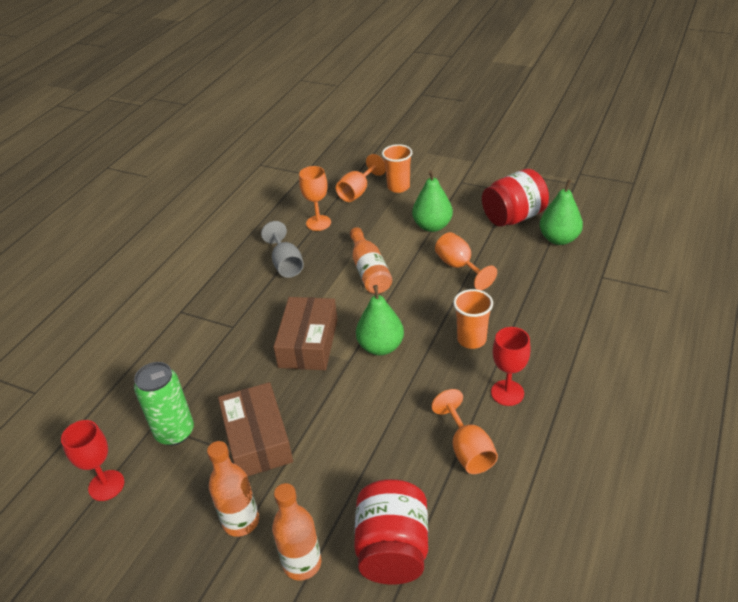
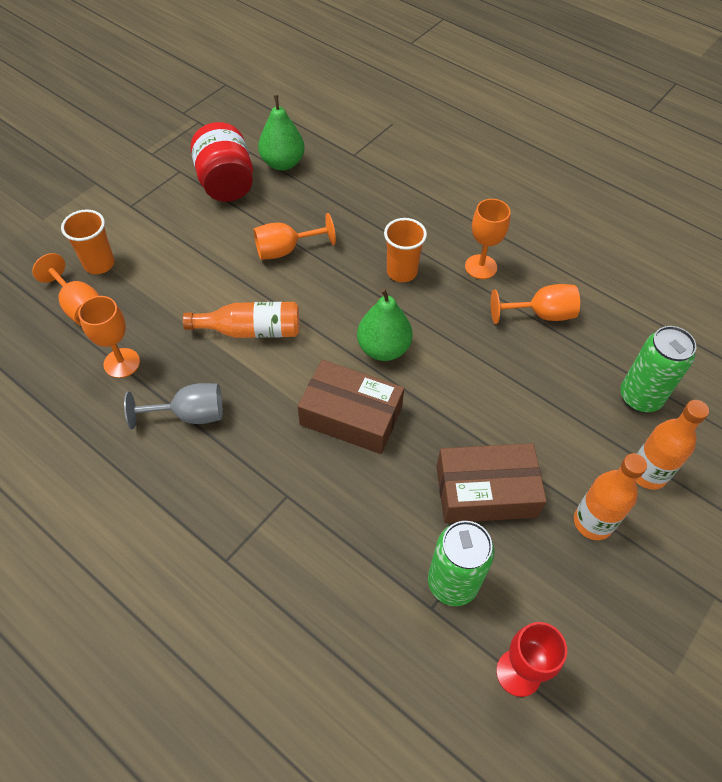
camera: 80 degrees left, 15 degrees up
(393, 549) = (640, 397): red jar -> green can
(432, 226) = (200, 253): green pear -> none
(507, 393) = (480, 267): red goblet -> orange goblet

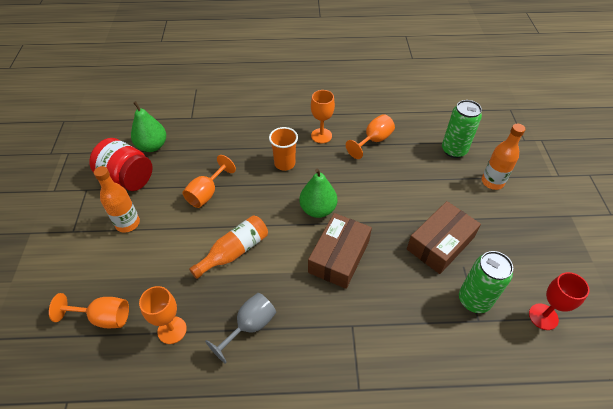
camera: 40 degrees left, 5 degrees down
(99, 264) = (89, 281): orange cup -> none
(351, 415) = (339, 256): brown box -> brown box turned 45 degrees counterclockwise
(592, 522) = (496, 221): orange bottle -> orange bottle (128, 223)

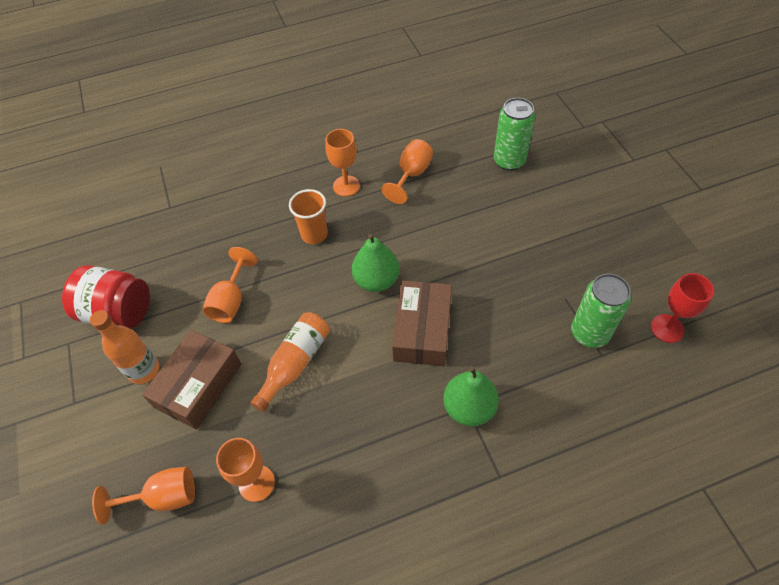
camera: 15 degrees left, 5 degrees up
(152, 146) = (133, 259): green pear -> green pear (469, 408)
(250, 326) = (349, 447): grey goblet -> none
(440, 243) = (531, 279): brown box -> brown box (198, 385)
(492, 182) = (565, 188): orange bottle -> none

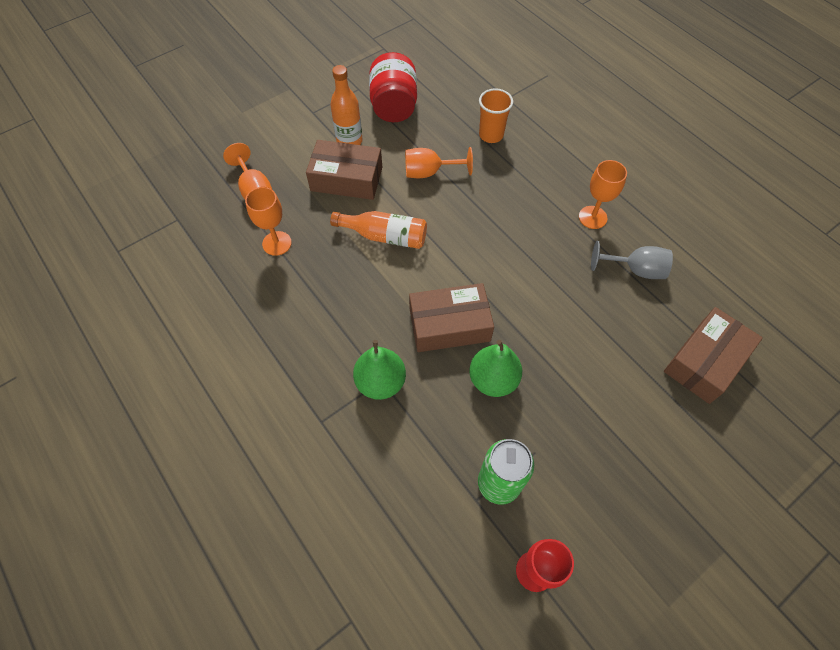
camera: 70 degrees right, 5 degrees up
(314, 234) = (522, 209): orange cup -> orange cup (491, 135)
(376, 280) = (490, 273): green pear -> green pear (493, 379)
(411, 175) = (635, 270): orange goblet -> grey goblet
(509, 161) = (705, 361): green can -> brown box

